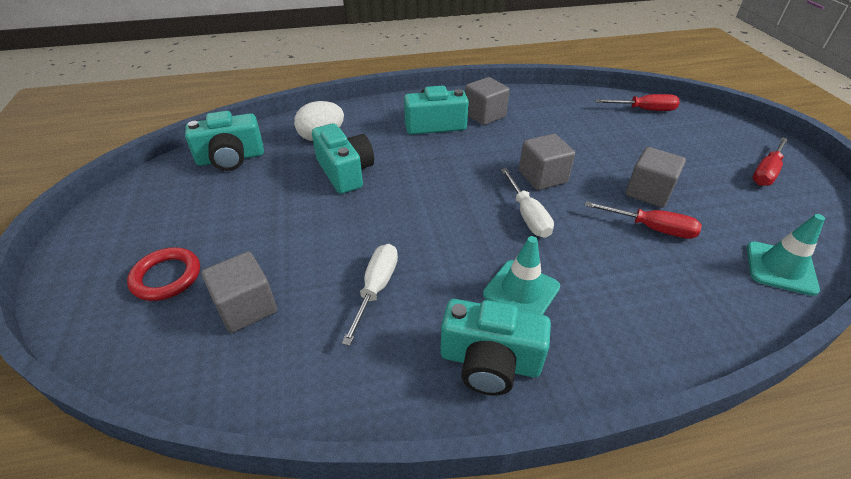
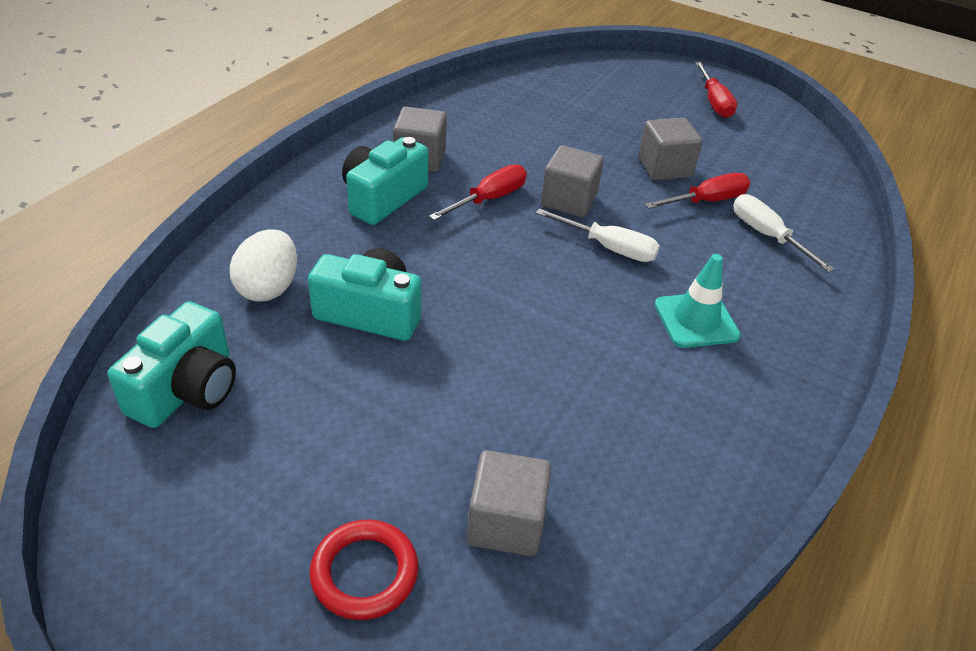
camera: 50 degrees left, 0 degrees up
(376, 288) = (590, 407): white screwdriver -> white screwdriver (766, 235)
(489, 361) = (754, 395): turquoise camera -> none
(644, 110) = (557, 80): red screwdriver -> red screwdriver (489, 199)
(780, 268) = (812, 184): turquoise traffic cone -> none

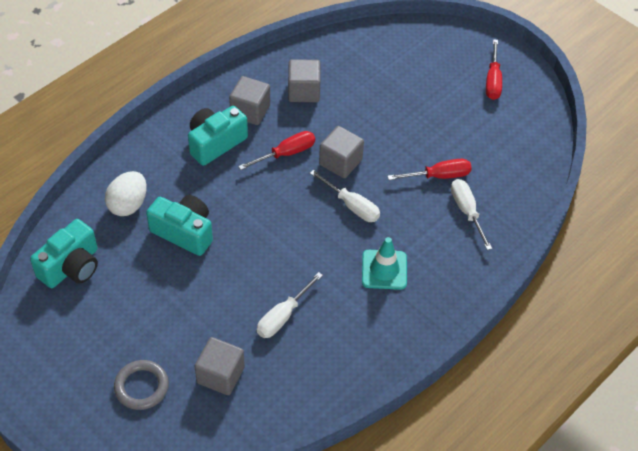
camera: 15 degrees right, 10 degrees up
(364, 573) = (141, 387): red ring -> grey ring
(574, 408) = (283, 316): none -> white screwdriver
(664, 168) = (422, 141): grey cube -> grey cube (304, 91)

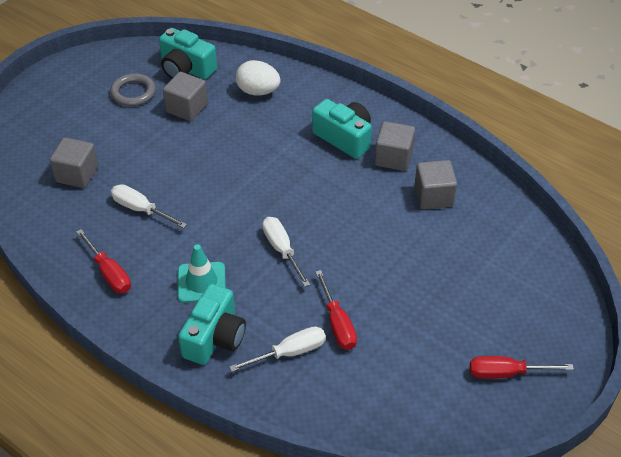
camera: 85 degrees right, 5 degrees down
(141, 387) = (67, 127): grey ring -> grey ring (133, 92)
(184, 232) = (231, 131): turquoise camera -> turquoise camera (214, 337)
(286, 153) = (342, 191): red screwdriver -> red screwdriver (109, 273)
(340, 162) = (340, 235): grey cube -> grey cube (187, 108)
(352, 206) = (282, 250): white screwdriver -> white screwdriver turned 120 degrees clockwise

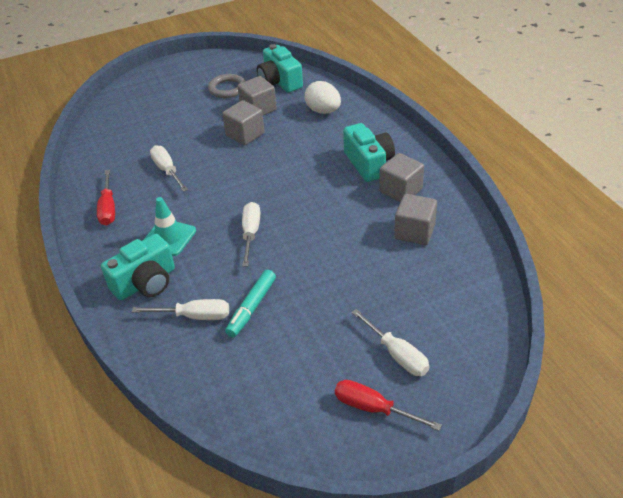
camera: 30 degrees right, 5 degrees down
(77, 174) = (142, 133): grey cube -> grey cube (245, 134)
(337, 324) = (251, 307): red screwdriver -> turquoise marker
(494, 318) = (397, 354): none -> white screwdriver

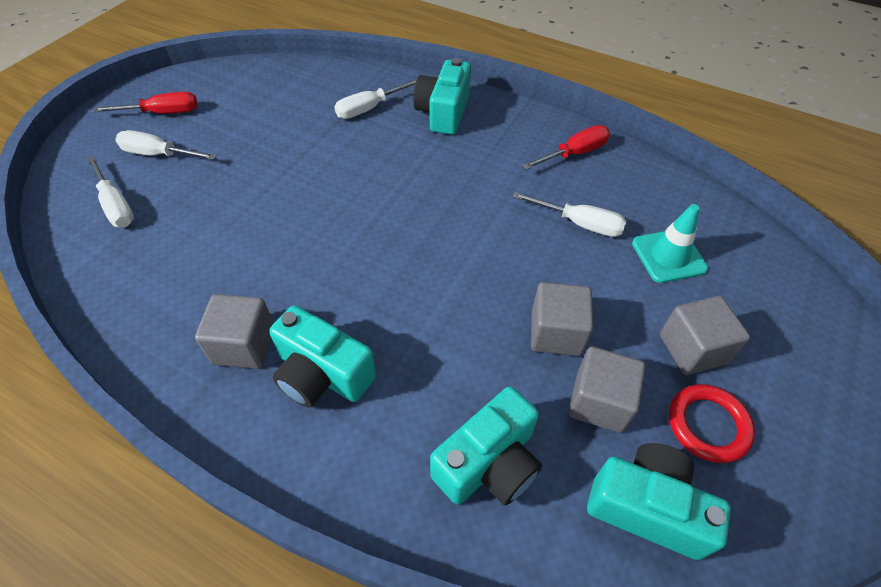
camera: 140 degrees right, 10 degrees up
(108, 208) = (574, 153): red screwdriver -> red screwdriver turned 105 degrees clockwise
(169, 237) = (473, 155): turquoise traffic cone -> turquoise traffic cone (668, 256)
(227, 89) = (708, 425): grey ring -> red ring
(251, 233) = (393, 196): white screwdriver -> white screwdriver (116, 205)
(251, 307) = (324, 134): turquoise marker -> none
(323, 111) = (489, 463): white egg -> turquoise camera
(414, 232) = (194, 287): grey cube -> grey cube (692, 349)

